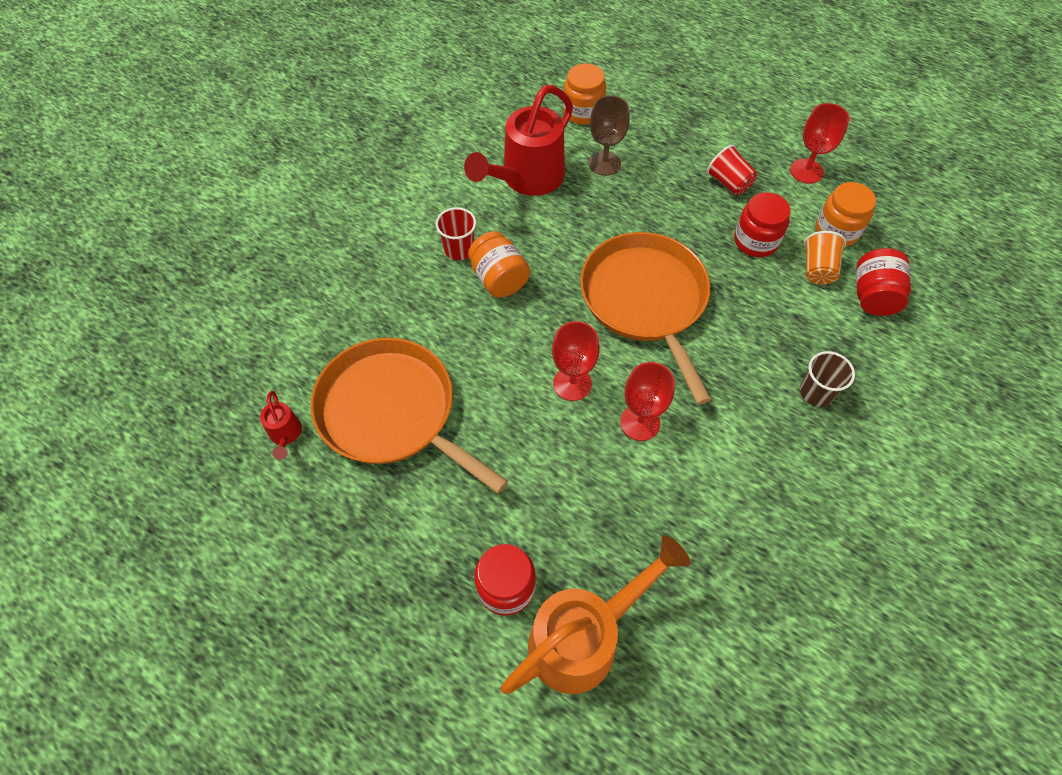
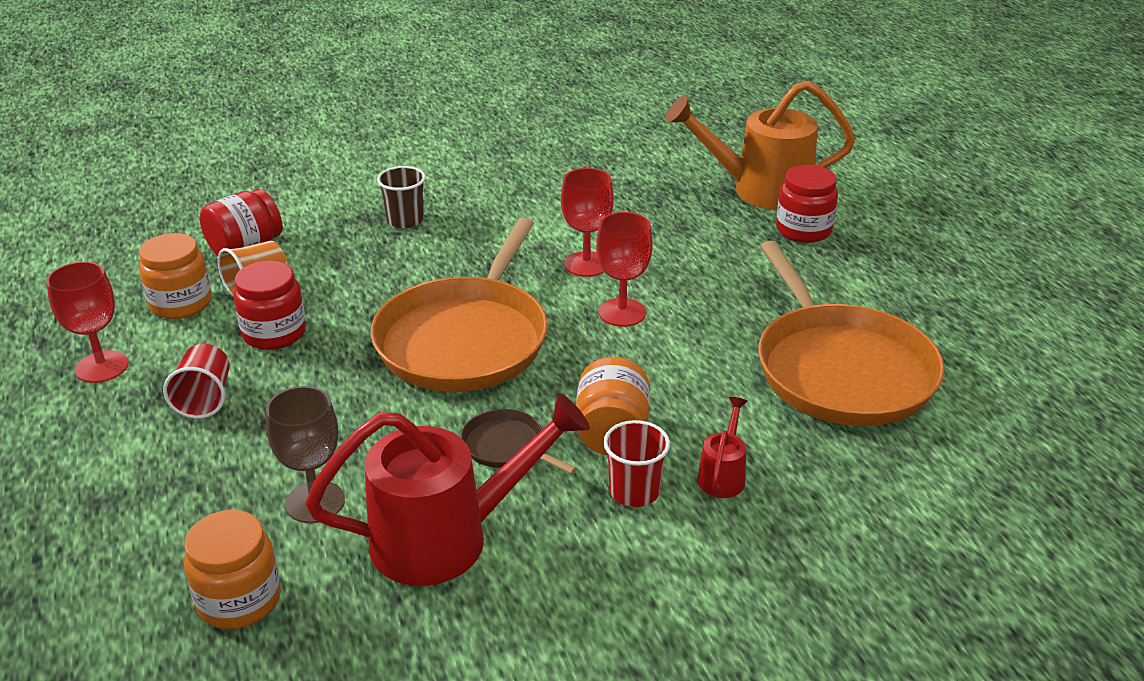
camera: 145 degrees left, 25 degrees down
(285, 434) = (981, 401): red watering can -> red watering can (723, 475)
(547, 240) = (506, 446): none -> brown pan

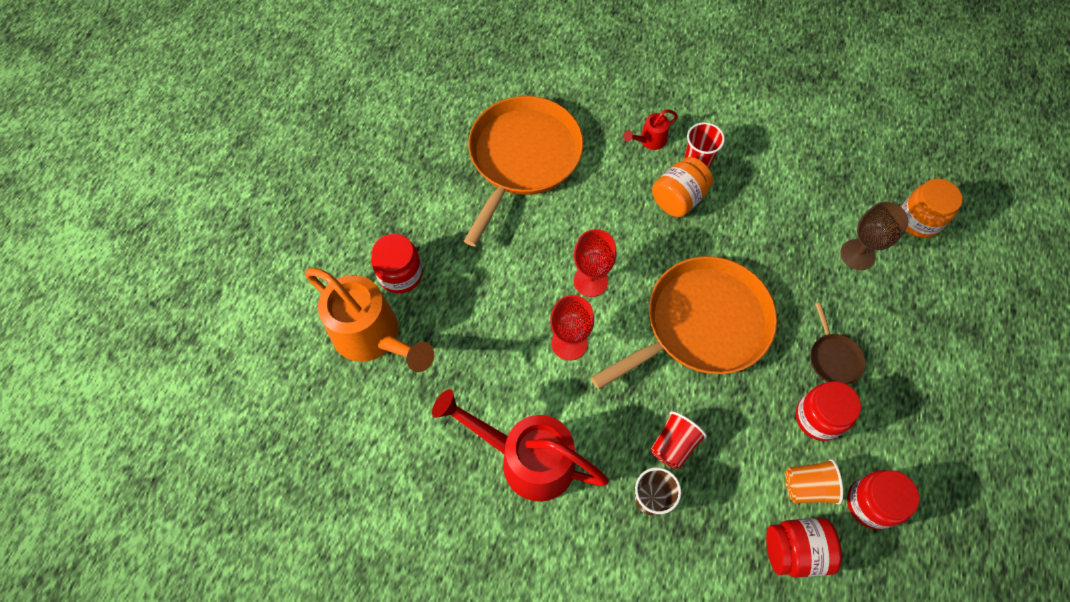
camera: 140 degrees left, 30 degrees up
(102, 367) = (946, 461): red goblet -> none
(181, 303) = (871, 503): orange jar -> red jar
(204, 399) = (888, 379): red cup -> red cup (673, 445)
(447, 538) = (804, 192): red watering can -> red watering can (527, 459)
(506, 446) = (738, 226): brown pan -> brown pan (833, 358)

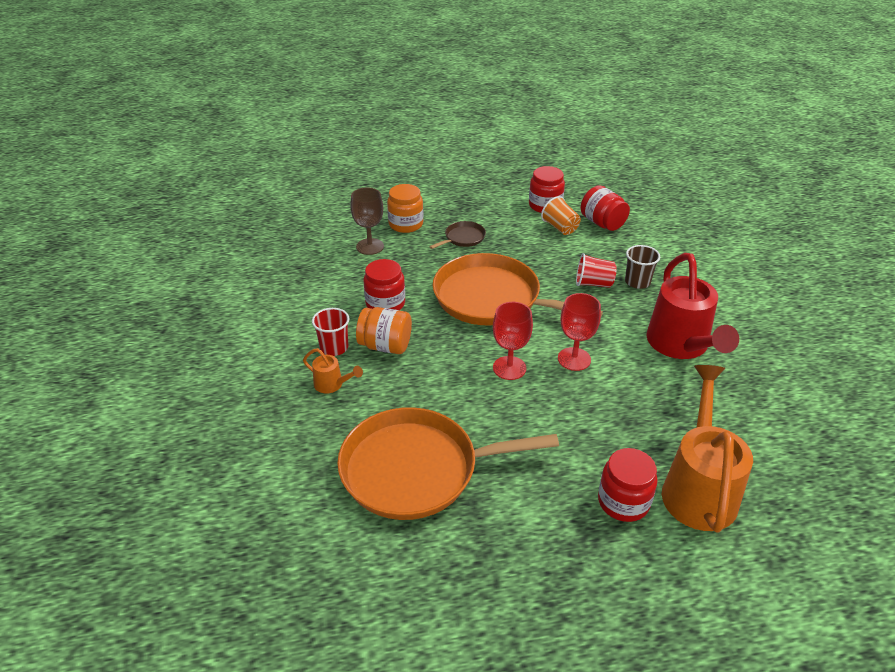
camera: 120 degrees left, 25 degrees down
(649, 140) = (332, 385): red watering can -> orange watering can
(818, 417) = (511, 234): red jar -> red jar (385, 304)
(918, 220) = (318, 228): orange jar -> orange jar (406, 224)

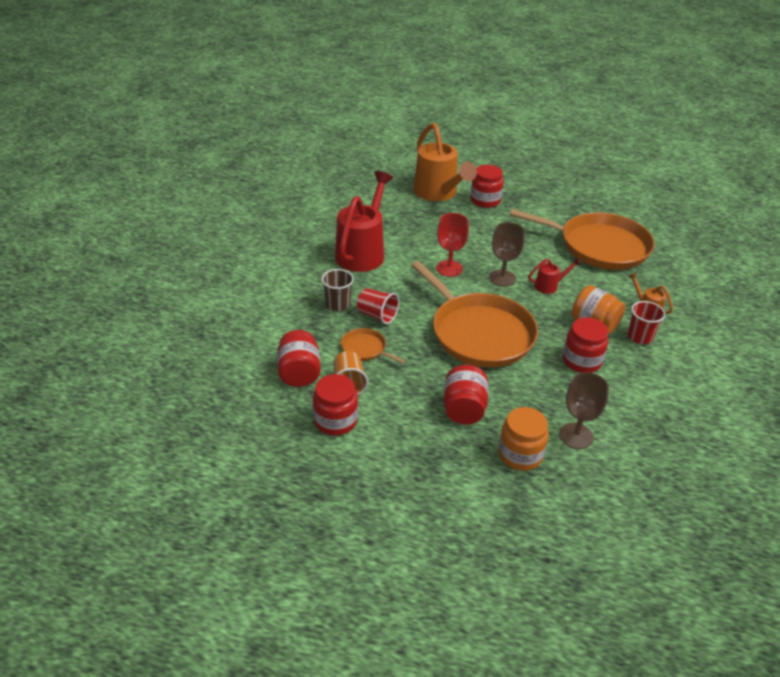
camera: 155 degrees left, 0 degrees up
(452, 377) = (549, 286): none -> red watering can
(463, 238) = (464, 409): brown pan -> red jar
(509, 368) = (502, 278): red goblet -> brown goblet
(574, 254) = (365, 349): none -> orange pan
(698, 488) = (438, 193): orange watering can -> orange watering can turned 60 degrees counterclockwise

